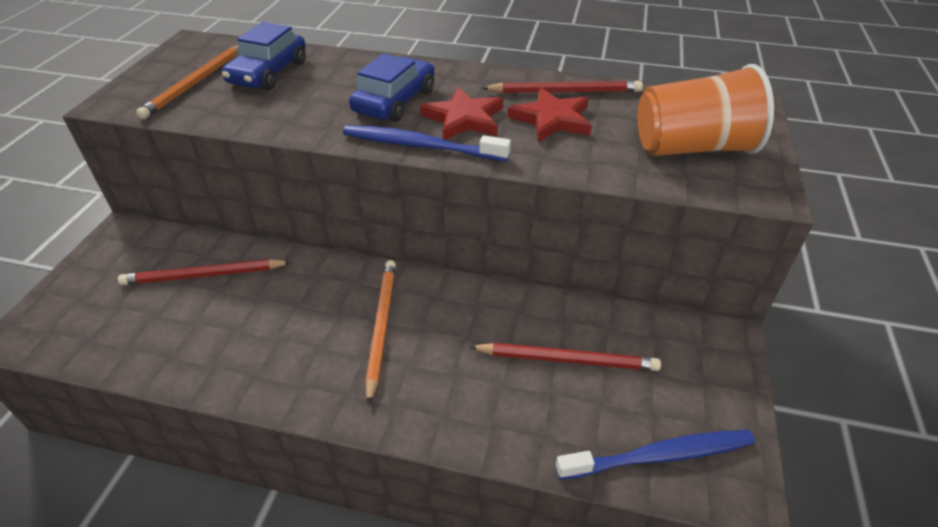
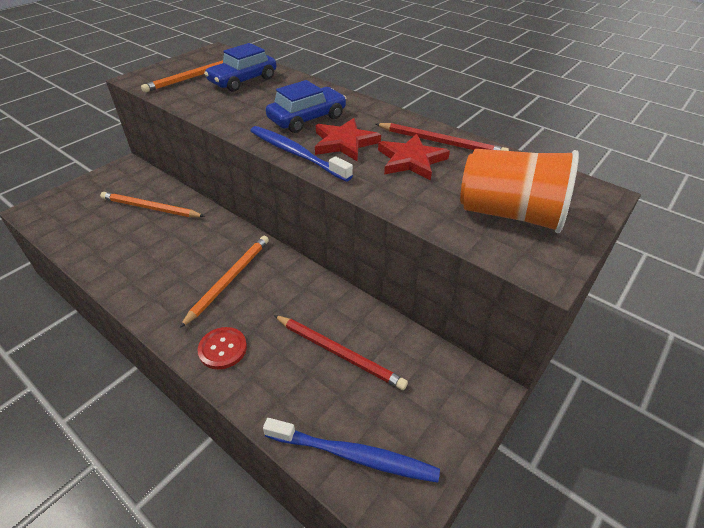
camera: 25 degrees right, 0 degrees up
(204, 275) = (150, 208): red pencil -> orange pencil
(436, 408) = (222, 349): none -> red button

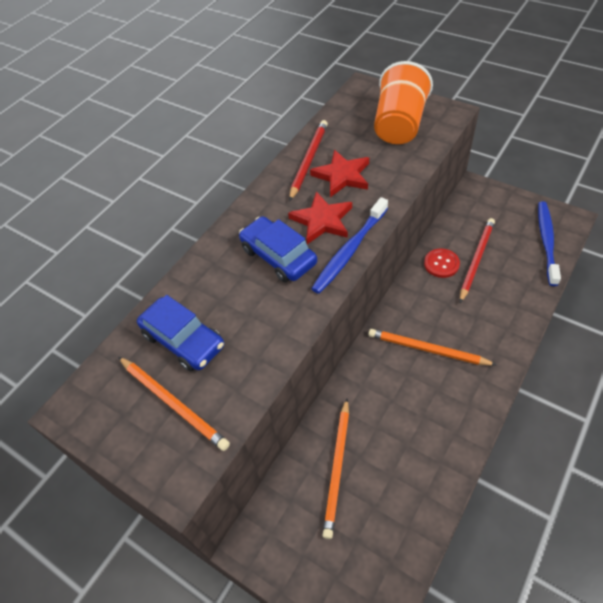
camera: 90 degrees left, 10 degrees up
(222, 349) = (501, 331): red button -> red button (441, 264)

